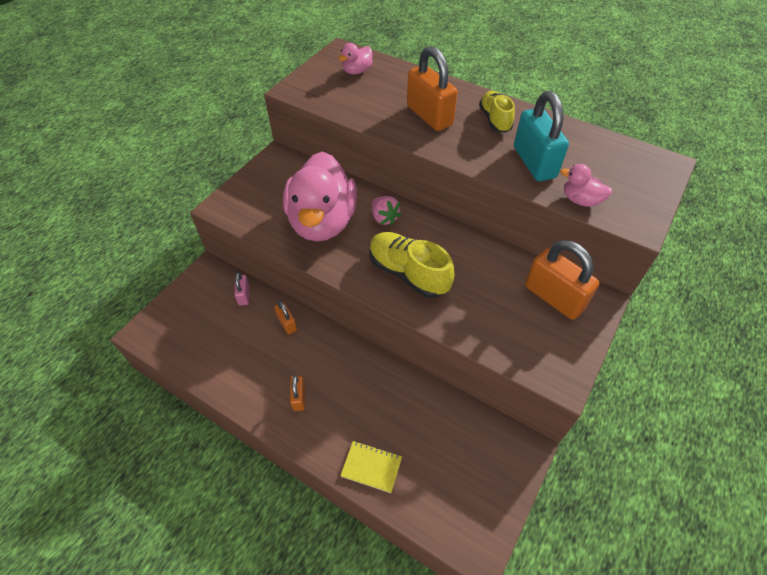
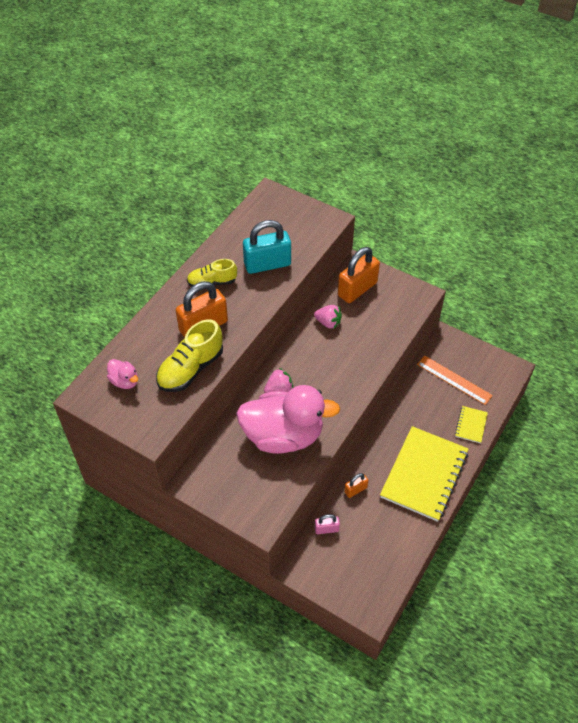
camera: 90 degrees left, 0 degrees up
(299, 398) = (424, 474): orange padlock -> yellow notebook
(408, 273) = (339, 374): yellow shoe -> yellow shoe (190, 369)
(449, 452) = (454, 380): none -> orange ruler
(489, 264) = (328, 323): none -> pink strawberry
(580, 200) = (308, 244): pink duck -> none

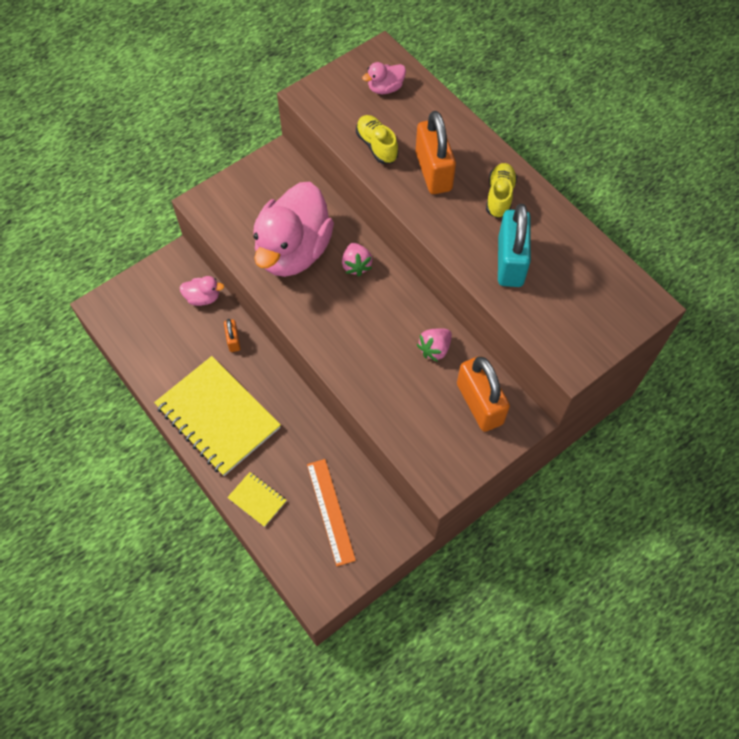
camera: 110 degrees right, 10 degrees up
(190, 369) = (376, 146): yellow shoe -> yellow shoe, size x0.65
(326, 529) = (203, 298): pink padlock -> pink duck
(454, 380) = (330, 511): orange ruler -> orange ruler turned 75 degrees counterclockwise

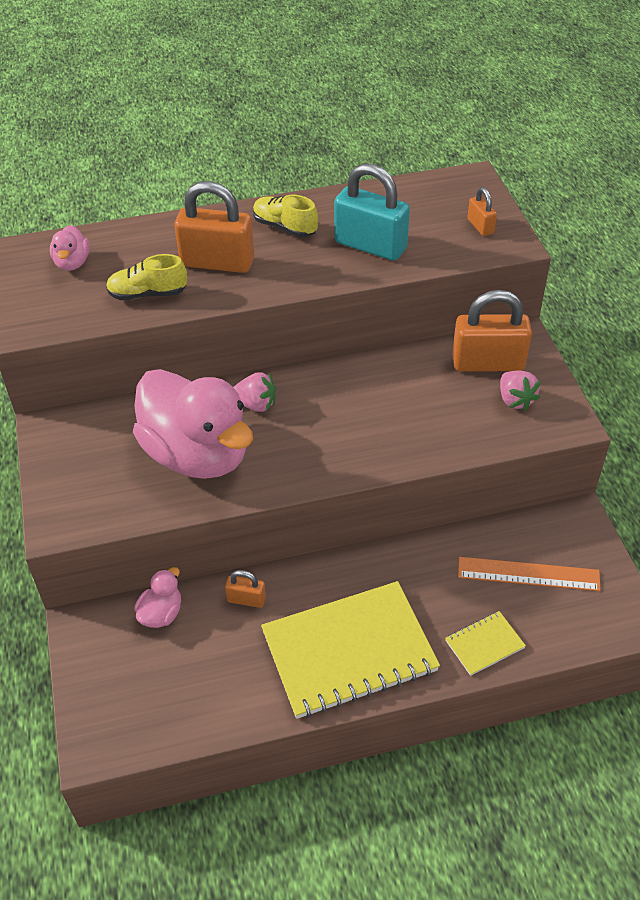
camera: 65 degrees left, 15 degrees down
(435, 349) = (404, 375): pink strawberry -> pink strawberry (515, 400)
(582, 332) = (480, 226): none -> orange padlock

